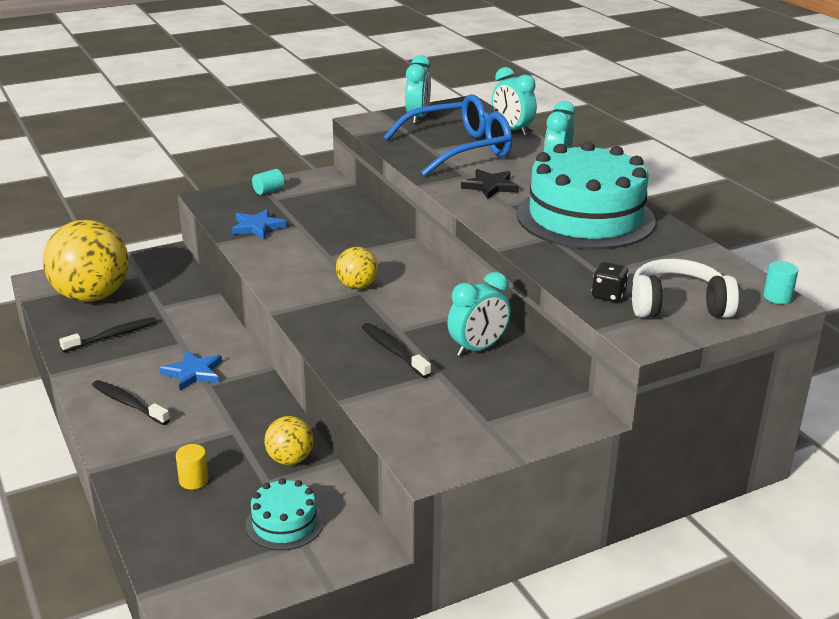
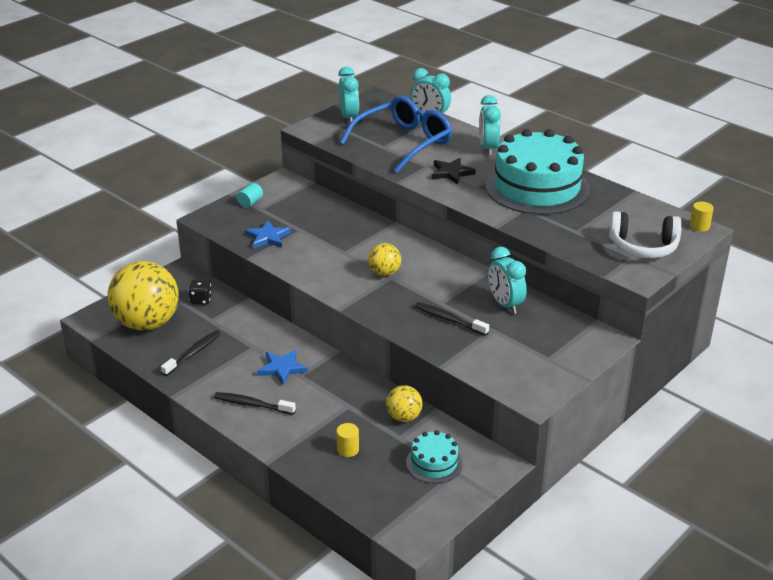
camera: 20 degrees left, 5 degrees up
(478, 348) = (505, 304): turquoise clock -> turquoise clock turned 120 degrees clockwise
(608, 295) = (594, 249): black dice -> black dice (201, 300)
(678, 306) = (643, 247): white headphones -> white headphones turned 150 degrees counterclockwise
(777, 297) = (699, 226): turquoise cylinder -> yellow cylinder

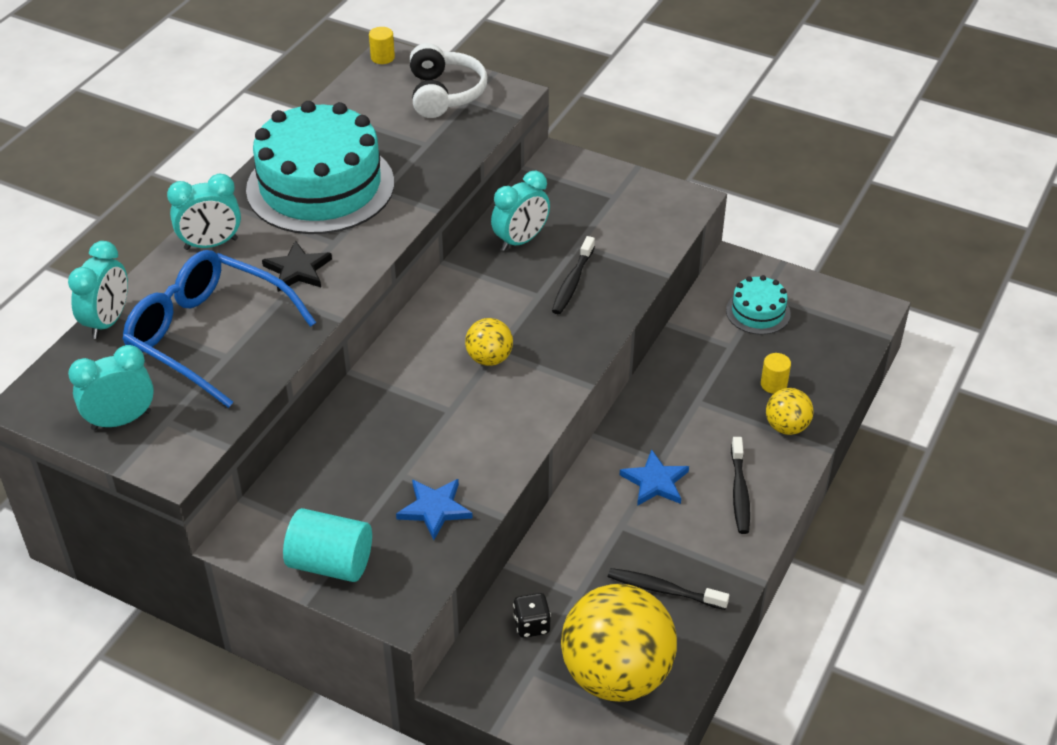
camera: 105 degrees left, 10 degrees up
(250, 202) = (330, 563): turquoise cylinder -> turquoise cylinder, size x1.89
(404, 417) = (695, 349): yellow ball -> yellow ball (786, 427)

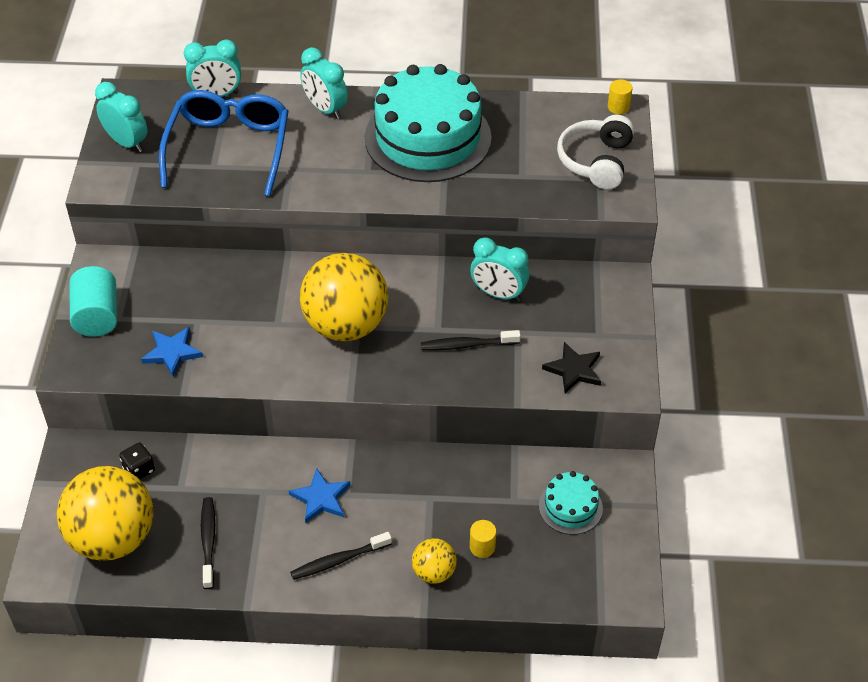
camera: 65 degrees right, 5 degrees up
(298, 270) = (324, 164): black star -> black star (574, 370)
(444, 94) = (596, 161): white headphones -> white headphones turned 135 degrees clockwise
(489, 358) = (346, 325): yellow ball -> yellow ball, size x2.10

